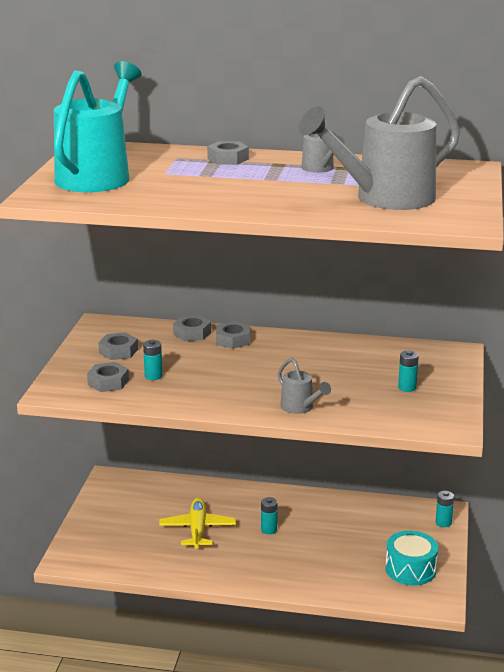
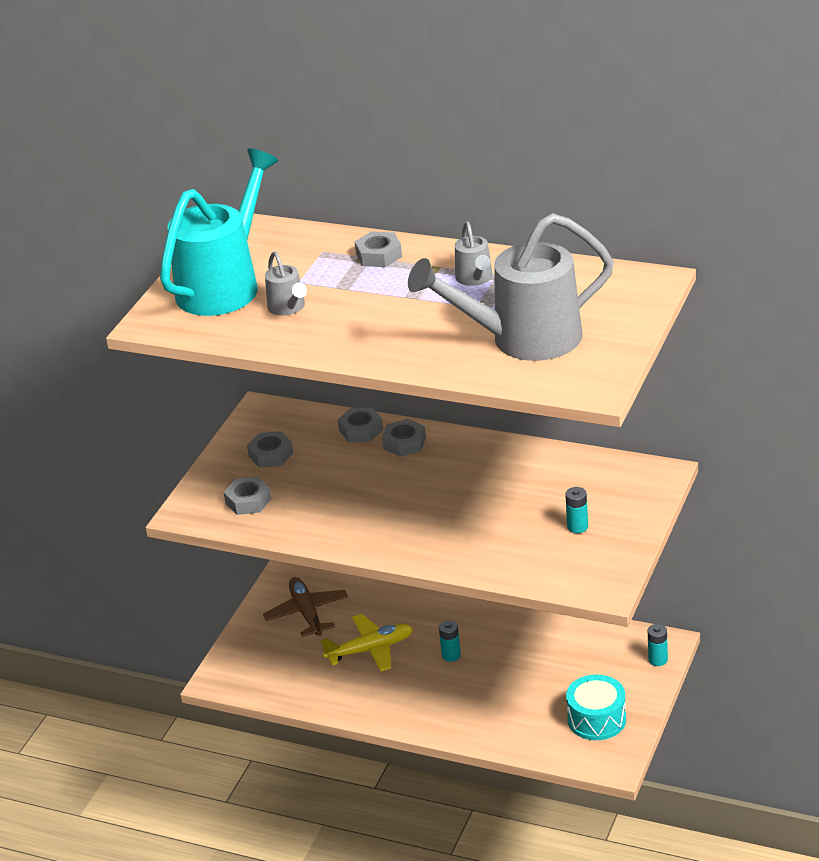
camera: 15 degrees right, 10 degrees up
(134, 506) = (307, 613): none -> brown plane
(153, 376) = (299, 494): turquoise battery -> none
(197, 529) = (370, 649): yellow plane -> yellow plane turned 60 degrees clockwise
(300, 408) = (446, 550): grey watering can -> grey watering can (288, 308)

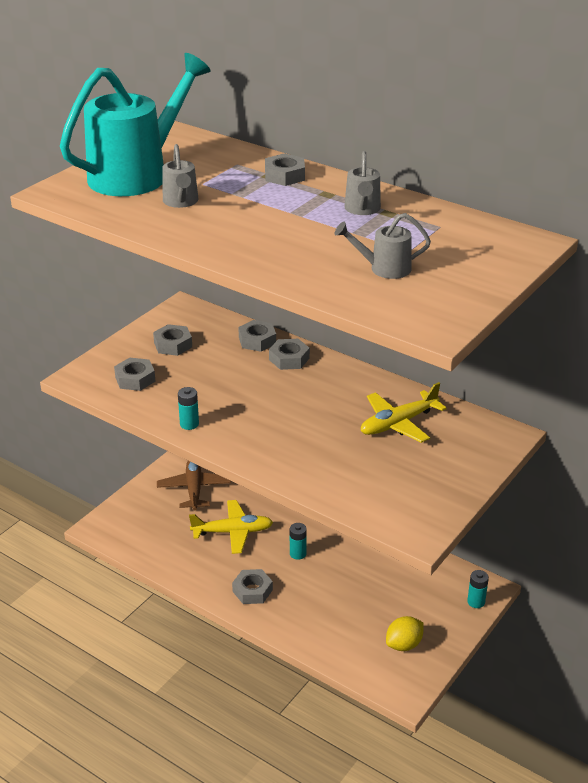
camera: 10 degrees right, 0 degrees up
(417, 704) = (252, 591): none -> grey nut
(523, 339) = (384, 269): grey watering can -> grey watering can, size x0.45
(546, 487) = (398, 423): none -> yellow plane
(577, 527) = (414, 466): turquoise battery -> turquoise battery (189, 424)
(596, 719) = (404, 644): turquoise drum -> yellow lemon

